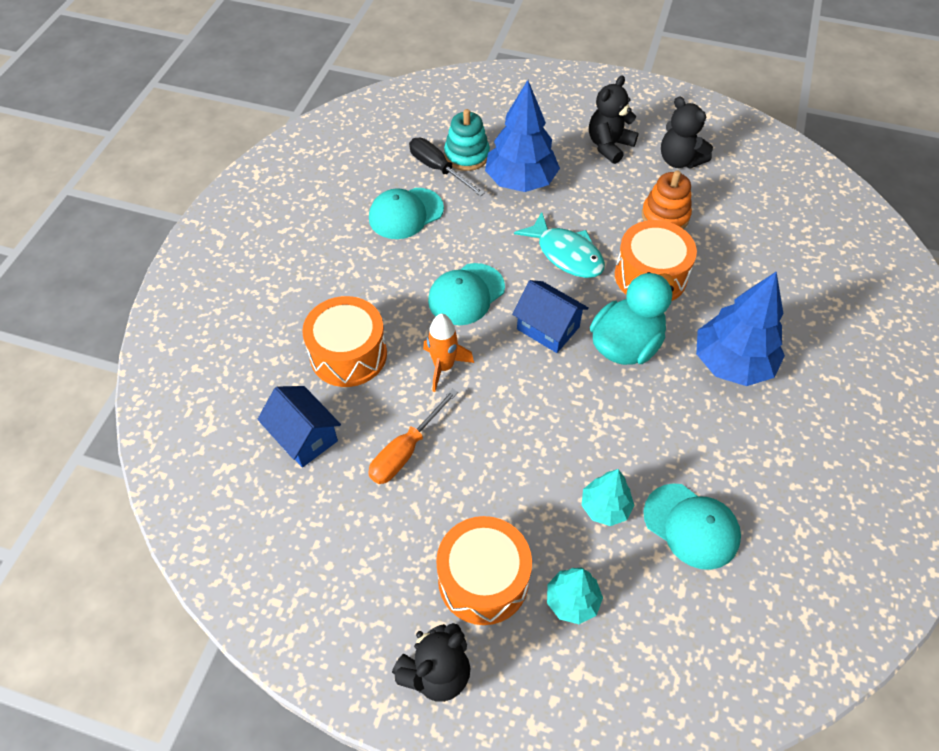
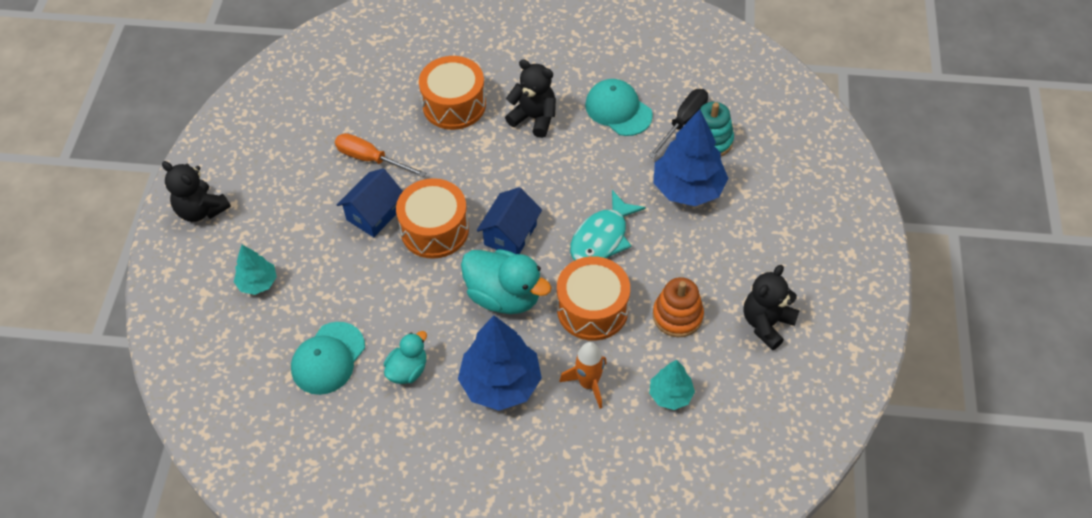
camera: 80 degrees right, 0 degrees up
(304, 437) = (373, 96): blue house -> blue house (374, 214)
(444, 367) = (454, 168): orange rocket -> orange rocket (588, 384)
(466, 294) = (534, 170): turquoise cap -> none
(483, 579) = (270, 225): orange drum -> orange drum (434, 229)
(605, 507) = (338, 296): turquoise tree -> turquoise tree (670, 395)
(609, 146) = (766, 257): black teddy bear -> black teddy bear (534, 118)
(711, 445) = (408, 370): none -> turquoise duck

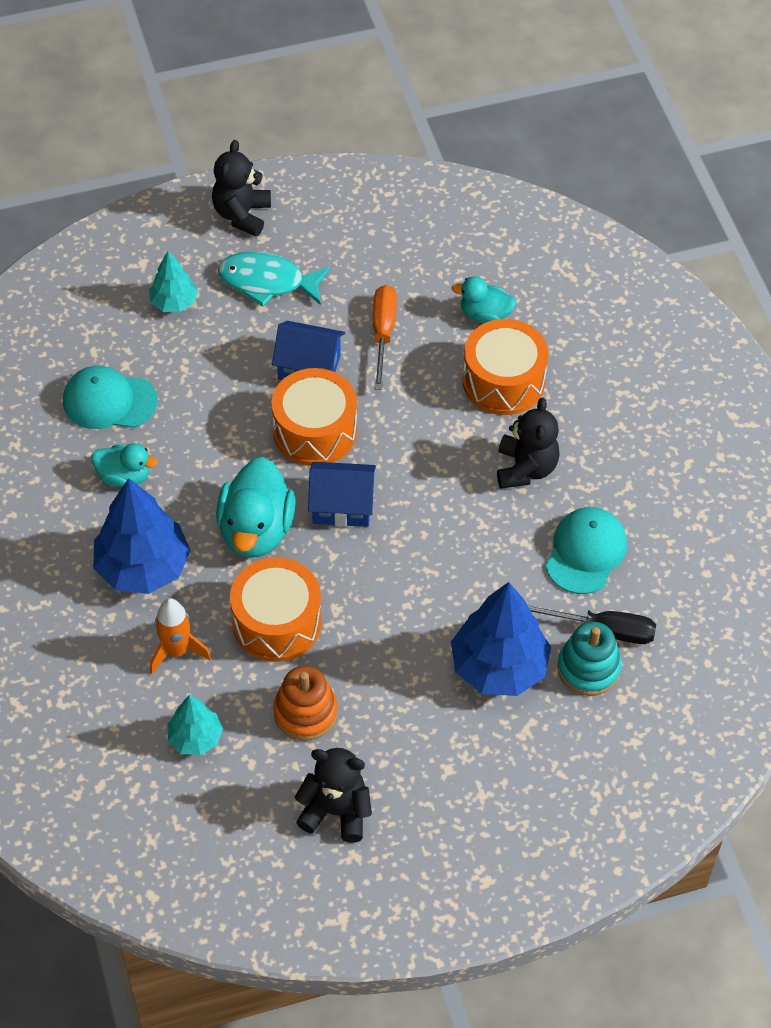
camera: 65 degrees right, 0 degrees up
(391, 95) = (485, 315): none -> turquoise duck
(602, 237) = (381, 599): turquoise fish -> turquoise fish (267, 282)

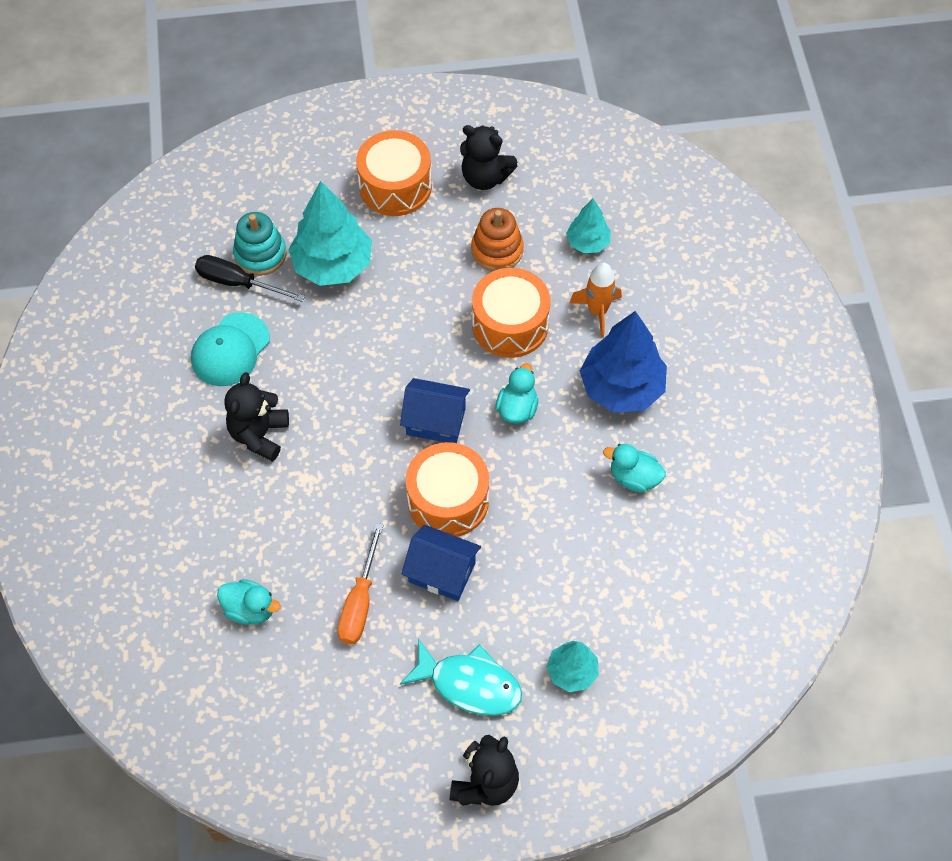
camera: 170 degrees left, 5 degrees up
(109, 401) = (645, 561): turquoise cap -> none
(256, 530) = (517, 408): turquoise duck -> turquoise duck, size x0.58
(498, 667) = (333, 265): blue tree -> turquoise tree
(503, 381) = (253, 529): orange drum -> orange drum (395, 186)

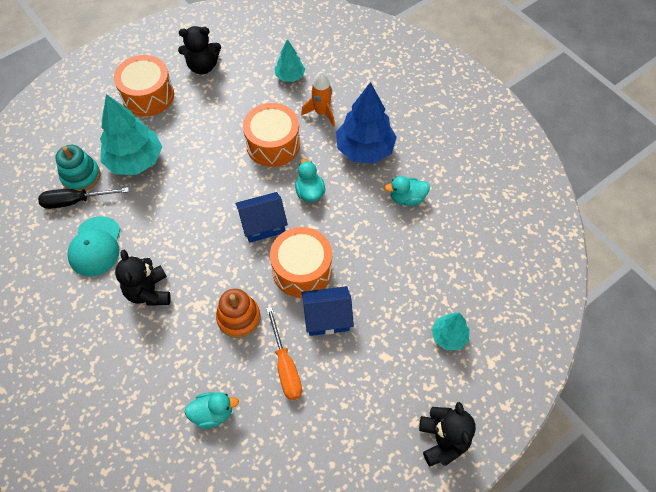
camera: 30 degrees left, 0 degrees up
(469, 684) = (391, 381): turquoise fish -> none
(497, 250) = (237, 105): orange stacking toy -> orange stacking toy (238, 318)

